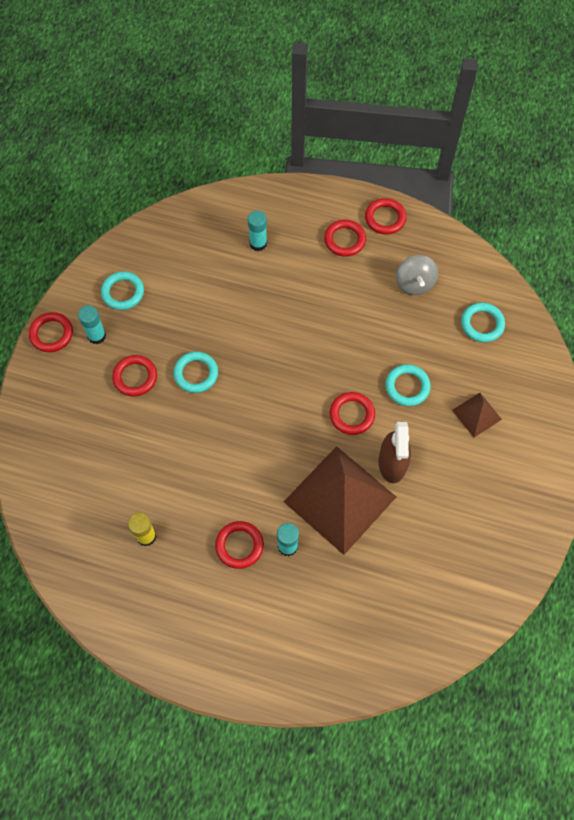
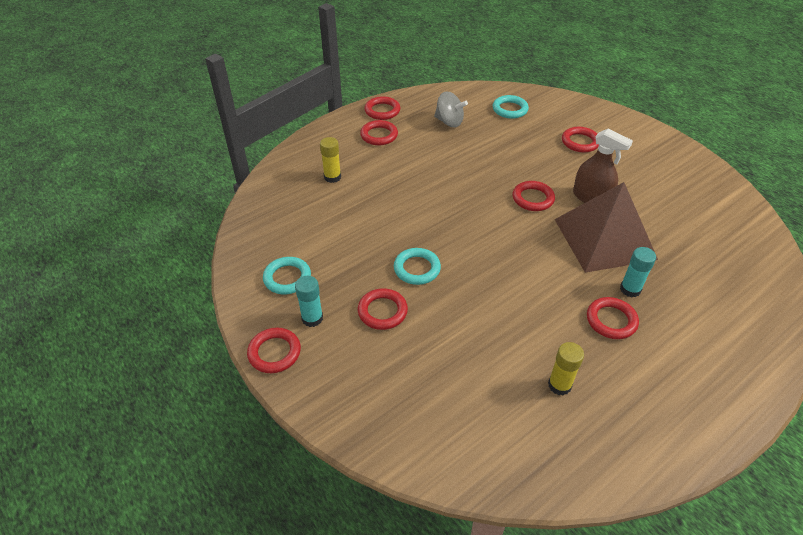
camera: 55 degrees left, 20 degrees down
(258, 243) = (332, 177): turquoise glue stick -> yellow glue stick
(407, 387) = (531, 162): turquoise ring -> none
(477, 414) = (580, 142): brown pyramid -> red ring

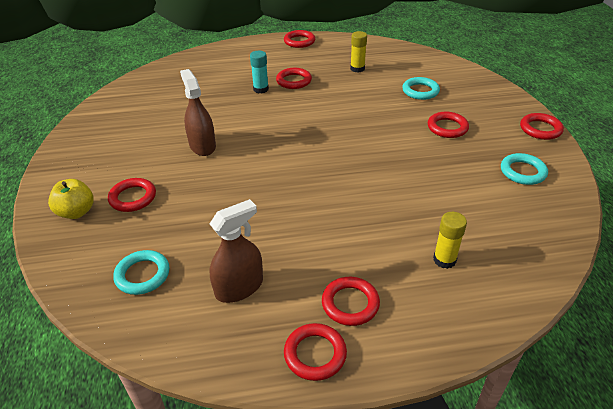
camera: 150 degrees left, 5 degrees down
(312, 318) = (506, 139): turquoise glue stick -> none
(417, 269) = (403, 144): turquoise ring -> turquoise ring (420, 91)
(449, 122) = (239, 287): grey spinning top -> brown spray bottle
(533, 199) = (252, 162): red ring -> red ring (299, 41)
(600, 122) = (76, 212): none -> yellow apple
(604, 239) = (236, 117): brown pyramid -> none

